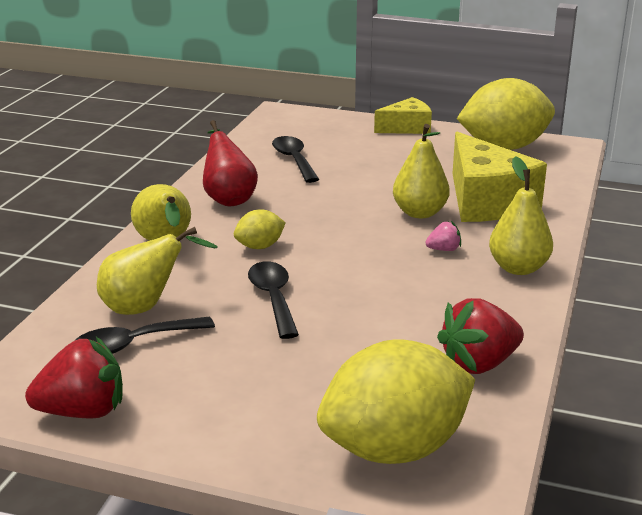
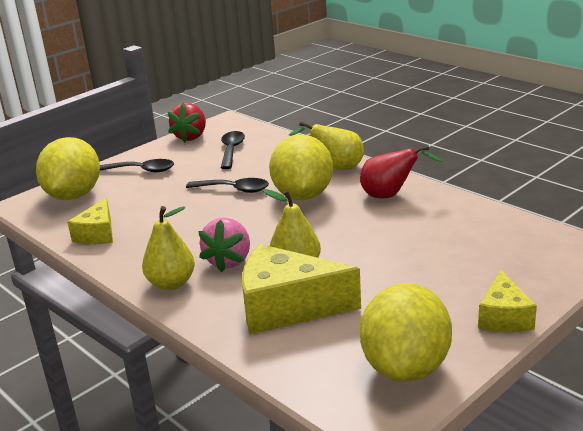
camera: 120 degrees right, 0 degrees up
(145, 307) = (264, 156): yellow pear -> none
(260, 246) = (303, 195): yellow lemon -> yellow lemon, size x2.19
(294, 160) = (450, 234): black spoon -> black spoon (142, 170)
(443, 249) = (229, 261): pink strawberry -> pink strawberry, size x2.03
(479, 364) = (97, 234): red strawberry -> yellow cheese

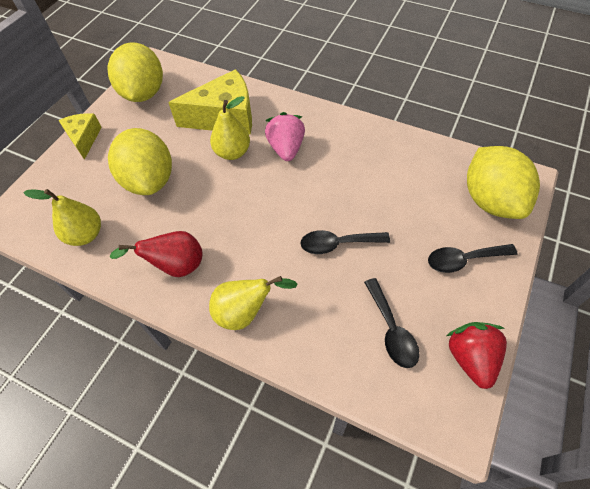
camera: 160 degrees right, 30 degrees up
(97, 234) = (414, 155): yellow cheese -> none
(171, 283) = (314, 120): yellow pear -> yellow pear (85, 235)
(303, 195) = (263, 248): yellow lemon -> yellow lemon (149, 180)

